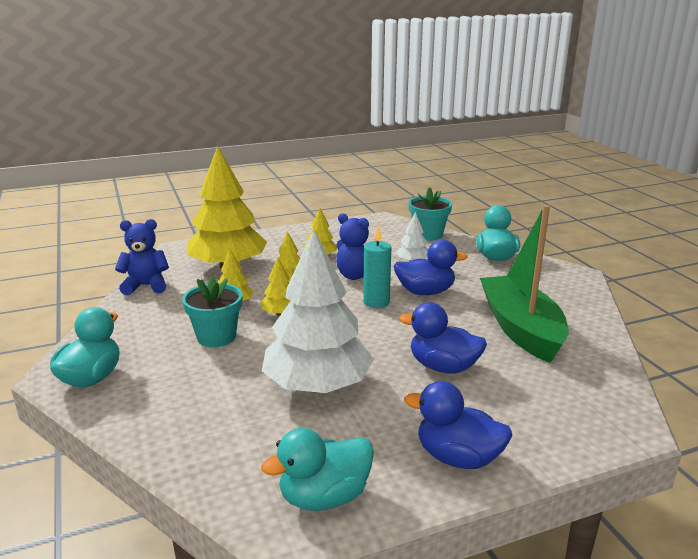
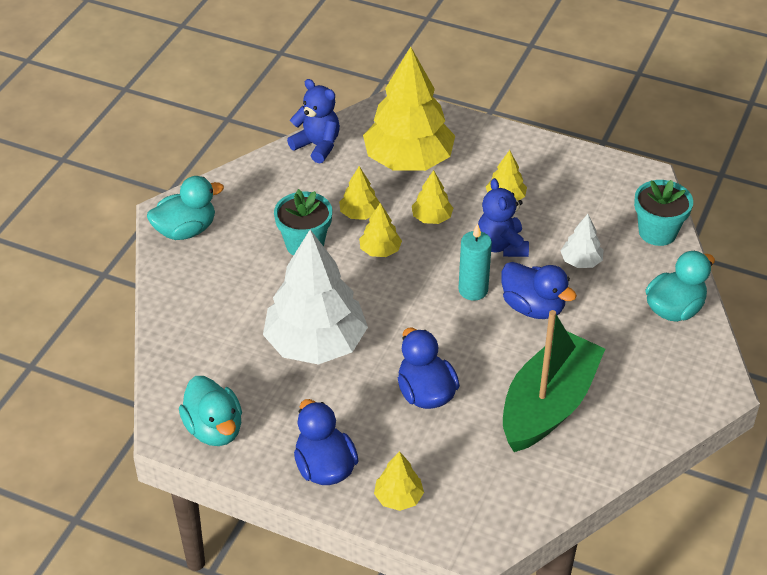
camera: 45 degrees right, 20 degrees up
(324, 497) = (214, 429): turquoise duck -> turquoise duck turned 135 degrees counterclockwise
(539, 438) = (398, 497): none -> yellow tree

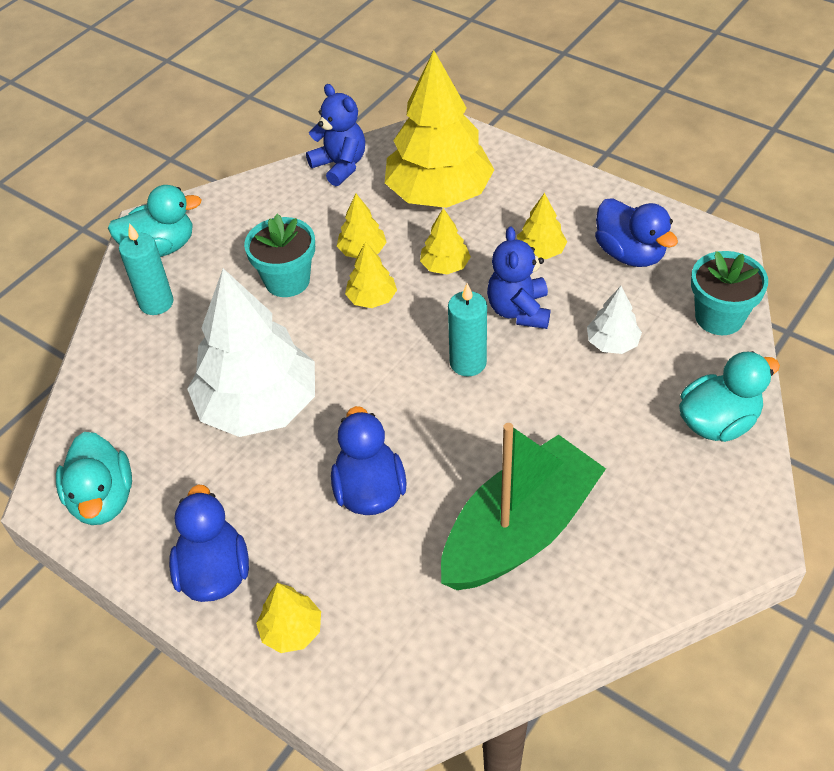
camera: 15 degrees right, 5 degrees up
(199, 275) = (156, 303): none -> turquoise candle
(533, 307) = (536, 395): blue duck -> blue duck (630, 254)

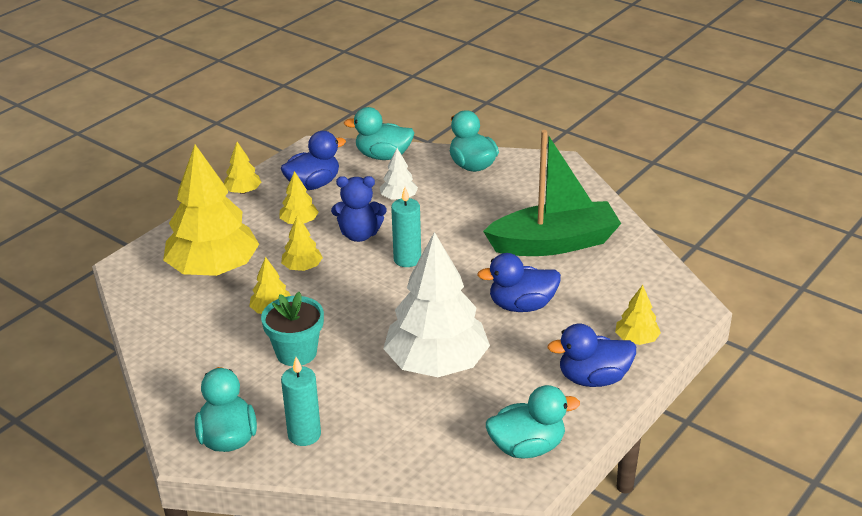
camera: 90 degrees left, 15 degrees down
(340, 166) = (152, 324): blue teddy bear -> none
(372, 298) = (330, 305): yellow tree -> yellow tree (243, 191)
(519, 530) = (554, 243): green boat -> green boat turned 120 degrees clockwise
(719, 317) = (383, 156): turquoise flower pot -> turquoise duck

